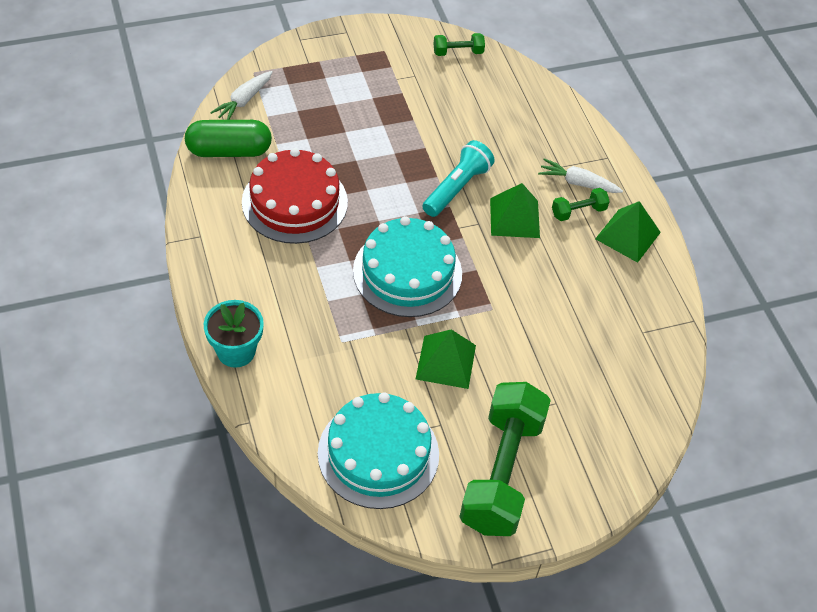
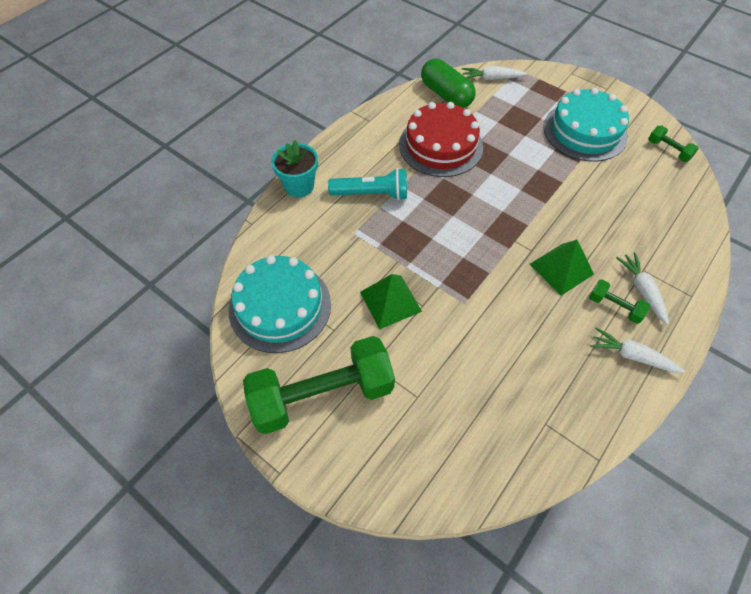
camera: 60 degrees right, 5 degrees up
(407, 272) = (445, 234): turquoise cake -> turquoise cake (585, 131)
(457, 188) = (548, 219): turquoise flashlight -> turquoise flashlight (372, 194)
(628, 235) = (631, 355): green pyramid -> white carrot

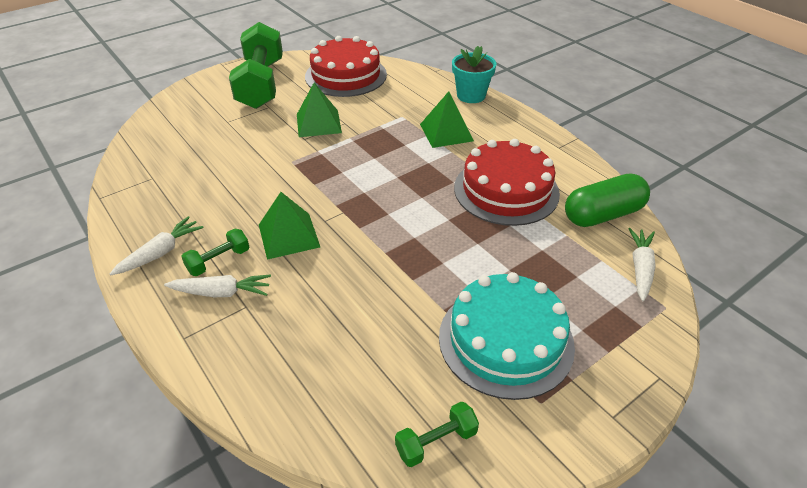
camera: 105 degrees right, 15 degrees down
(280, 306) = (346, 75): turquoise cake -> red cake
(372, 194) = (446, 132): turquoise flashlight -> green pyramid

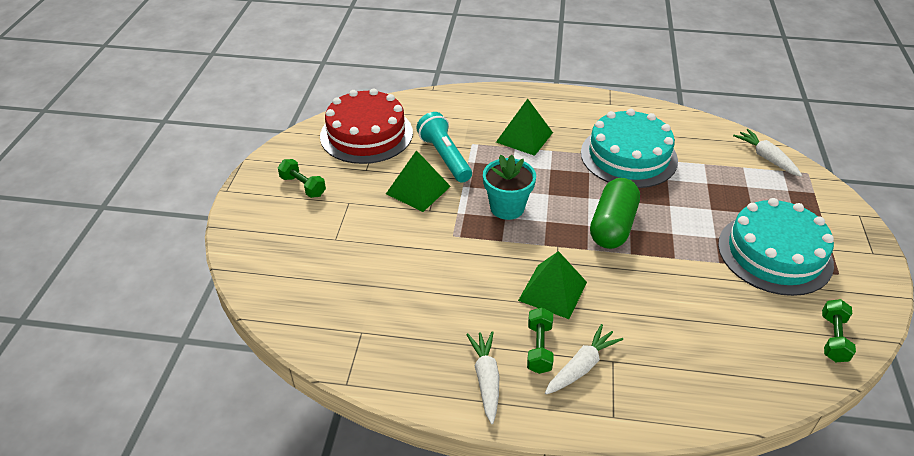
camera: 45 degrees left, 0 degrees up
(261, 84) = (303, 186): green dumbbell -> green dumbbell, size x0.43
(369, 114) = (445, 157): none -> turquoise flashlight
(471, 95) = (493, 96): turquoise flower pot -> turquoise flower pot (507, 208)
(506, 190) = (628, 156): red cake -> turquoise cake
(603, 215) = (701, 136): green capsule -> green capsule (612, 226)

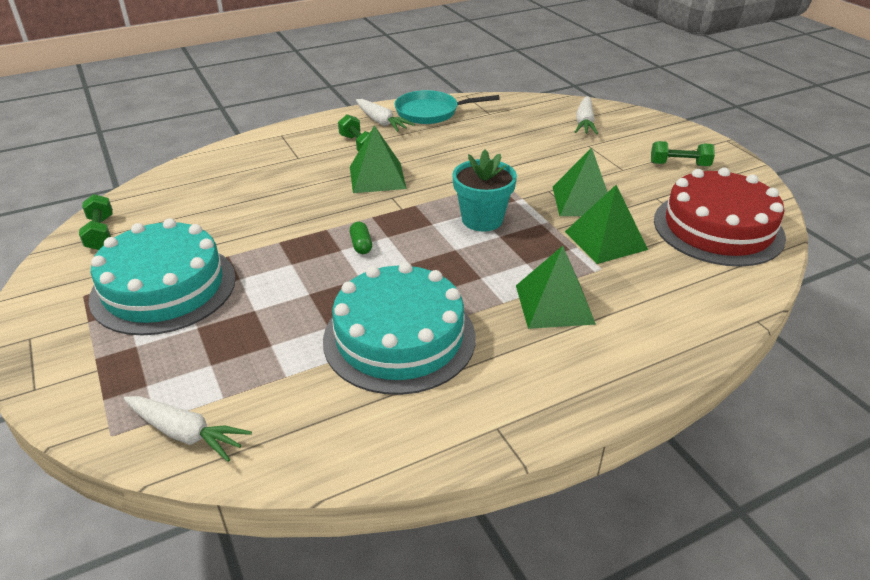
camera: 145 degrees right, 5 degrees down
(417, 368) = (431, 112): none -> turquoise pan
(445, 157) = (605, 240): turquoise flashlight -> green pyramid
(582, 366) = (319, 147): white carrot -> white carrot (584, 123)
(612, 226) = (361, 245): green capsule -> green capsule, size x0.40

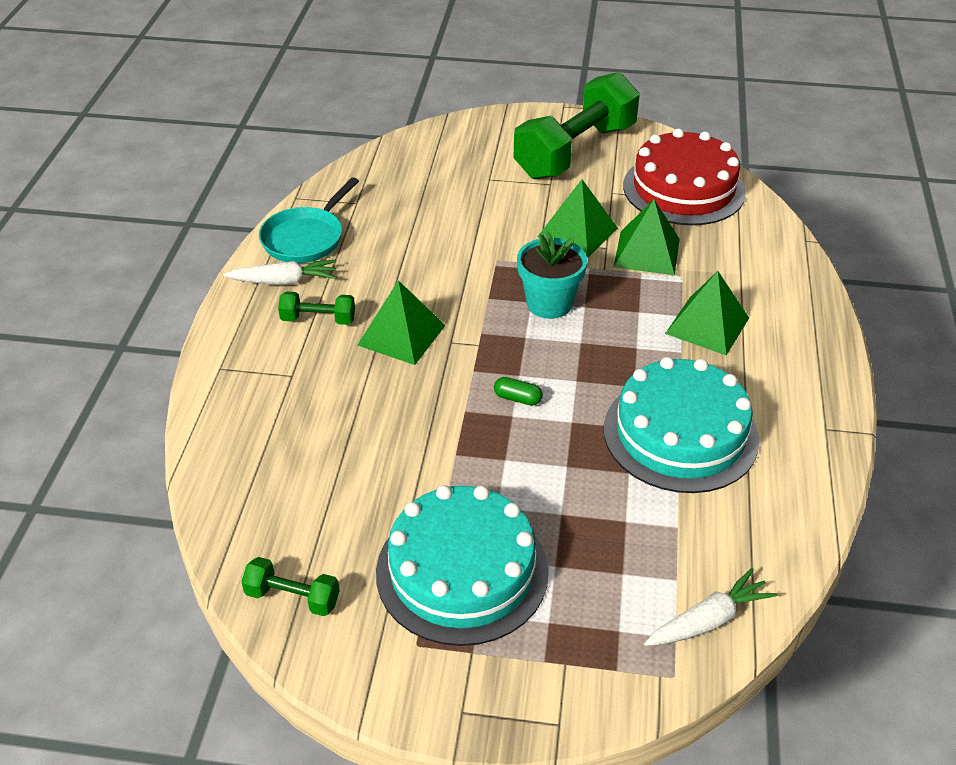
camera: 55 degrees left, 5 degrees up
(584, 123) = (446, 158): white carrot -> none
(679, 164) = (575, 151): green dumbbell -> green dumbbell, size x2.35

